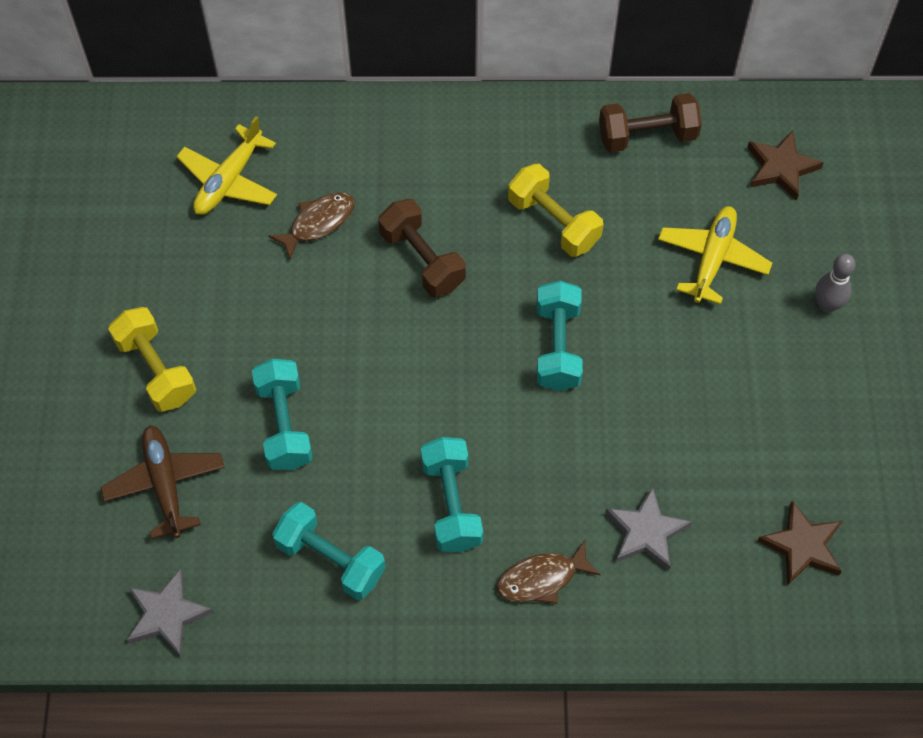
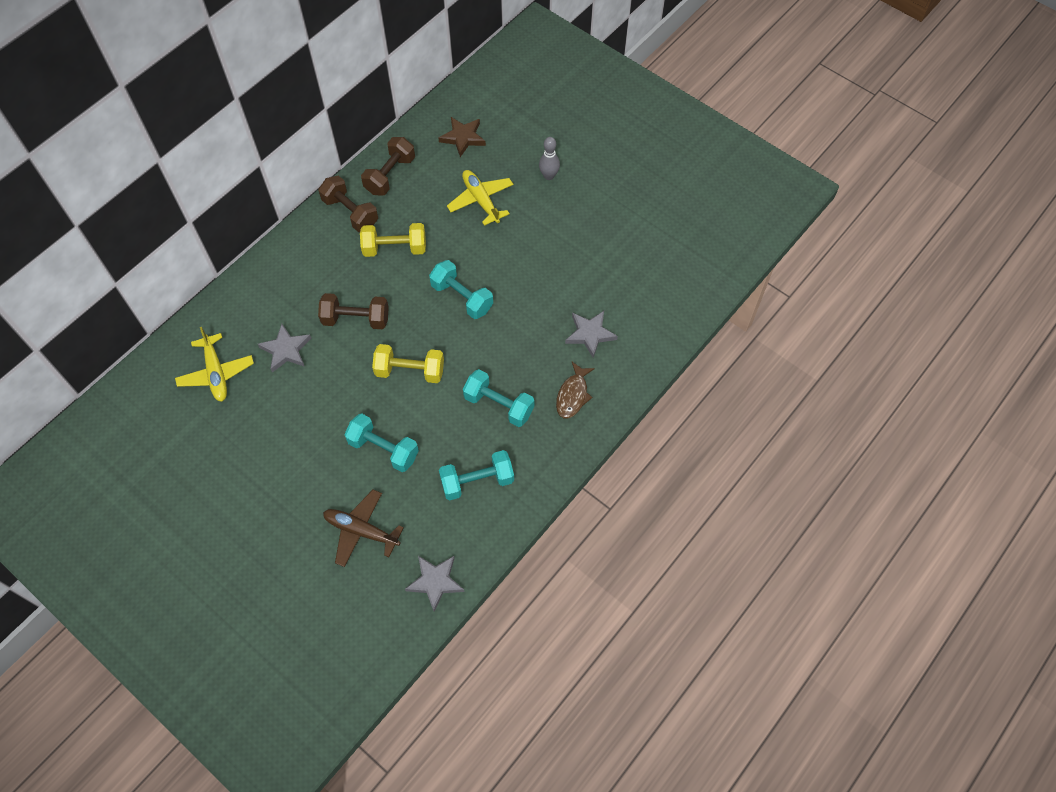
camera: 50 degrees left, 0 degrees up
(156, 370) = (291, 488): yellow dumbbell -> yellow dumbbell (410, 371)
(318, 223) = (286, 350): brown fish -> grey star
(555, 138) = (350, 212): none -> brown dumbbell
(802, 546) = (654, 278): brown star -> none

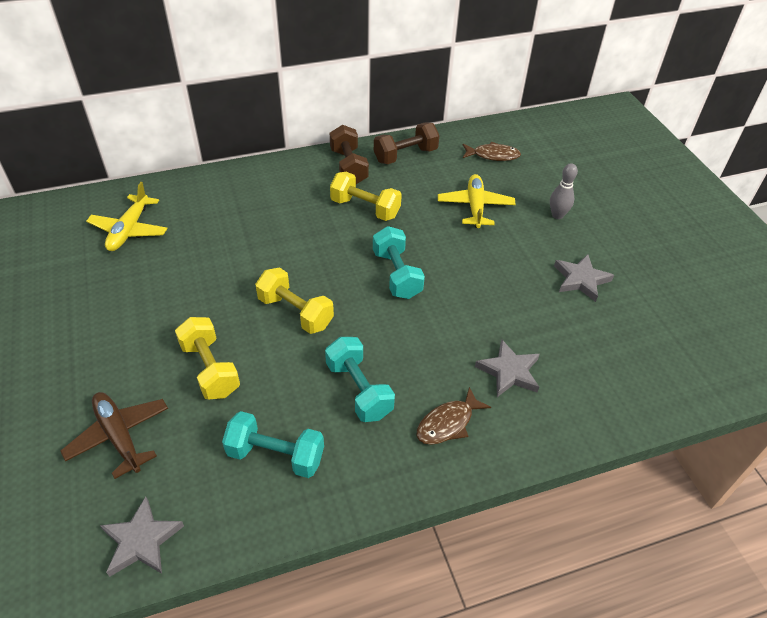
camera: 30 degrees right, 15 degrees down
(286, 350) = (202, 241): grey star -> grey star (581, 279)
(356, 319) = (283, 246): brown dumbbell -> none
(383, 449) = (210, 369): turquoise dumbbell -> yellow dumbbell
(463, 138) = (493, 155): brown star -> brown fish

